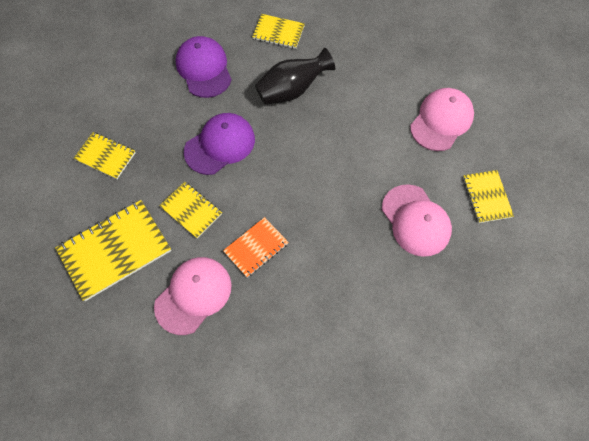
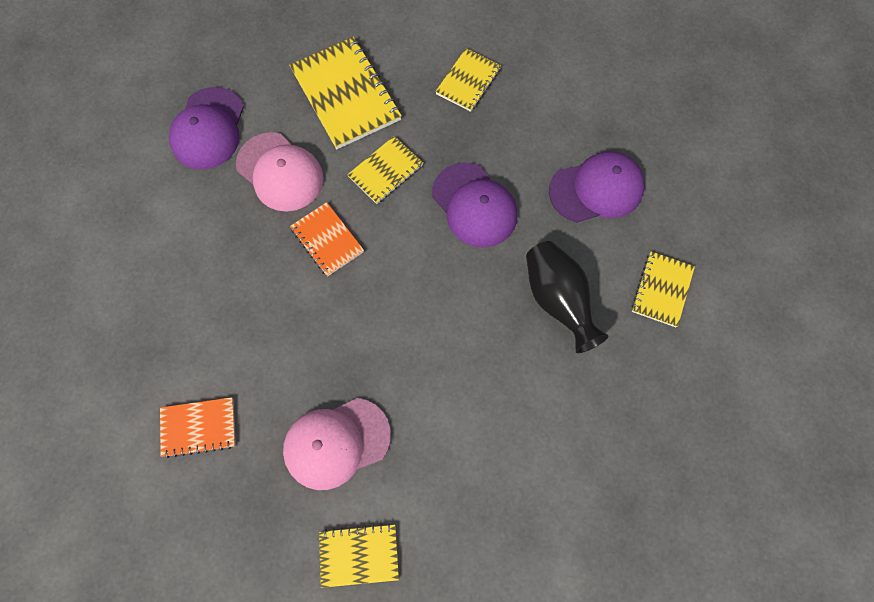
camera: 95 degrees right, 5 degrees up
(148, 369) = (208, 129): none -> purple cap
(422, 322) = (199, 427): none -> orange notebook
(441, 121) = (494, 512): pink cap -> none

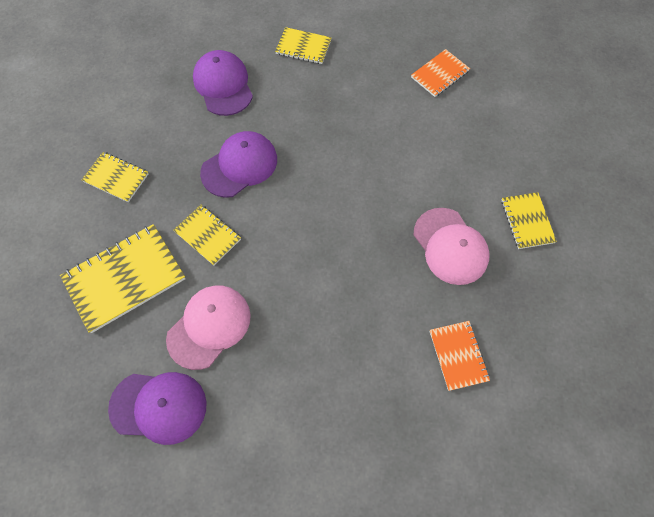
camera: 95 degrees left, 5 degrees down
(327, 240) = (277, 275): orange notebook -> orange notebook (440, 74)
(558, 300) = (317, 107): black vase -> none

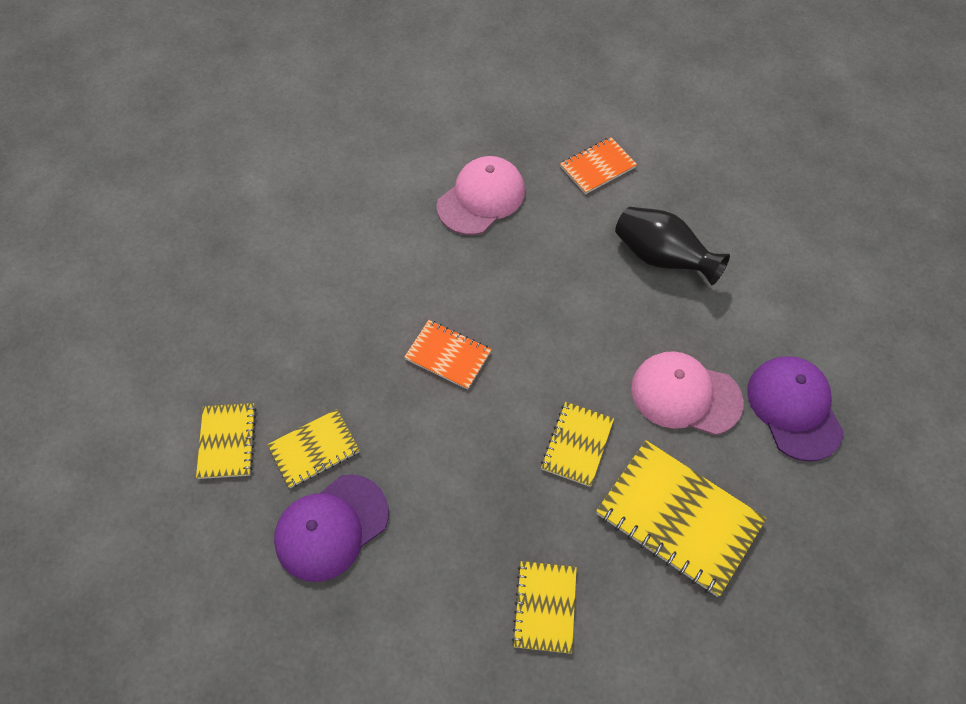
camera: 110 degrees left, 5 degrees down
(239, 166) = (462, 448): purple cap -> none
(339, 367) = (661, 258): none -> black vase
(440, 74) = (236, 262): orange notebook -> orange notebook (448, 355)
(527, 221) = (423, 141): yellow notebook -> yellow notebook (314, 449)

